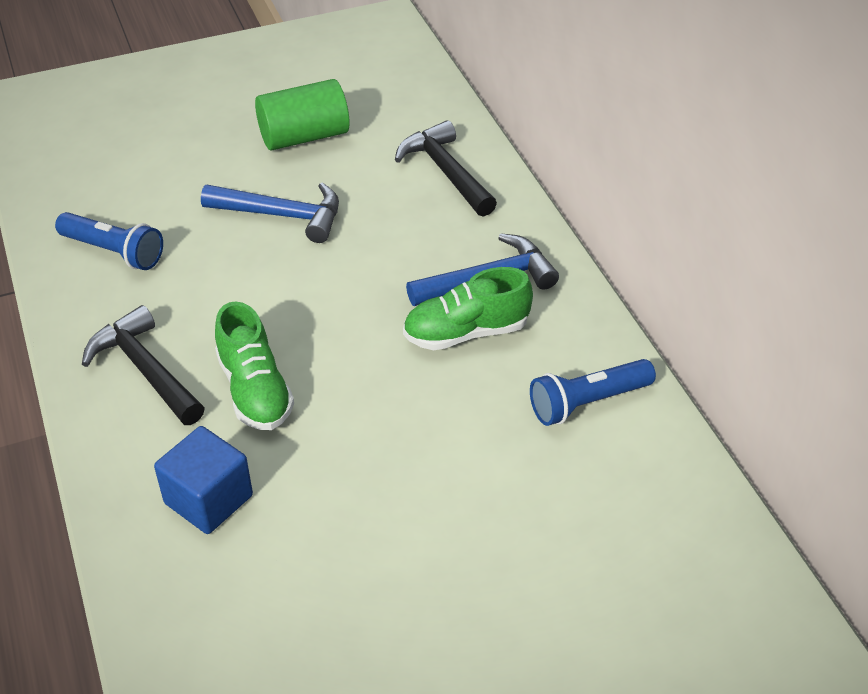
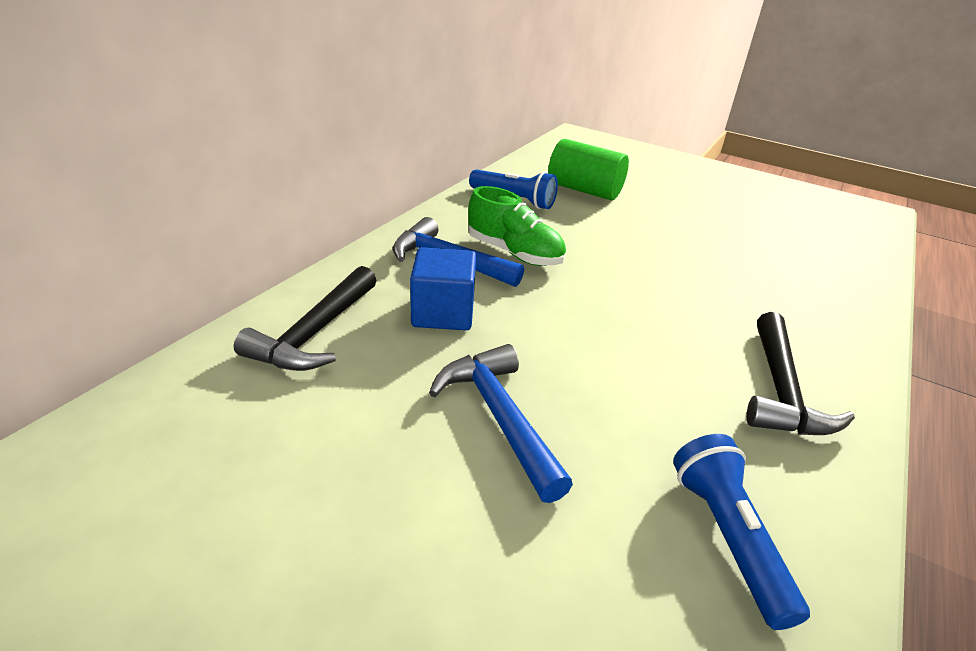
camera: 130 degrees left, 10 degrees down
(208, 499) = (790, 295): blue cube -> blue cube (443, 313)
(255, 390) = (698, 319): green shoe -> none
(304, 136) = (326, 487): green cylinder -> green cylinder (584, 190)

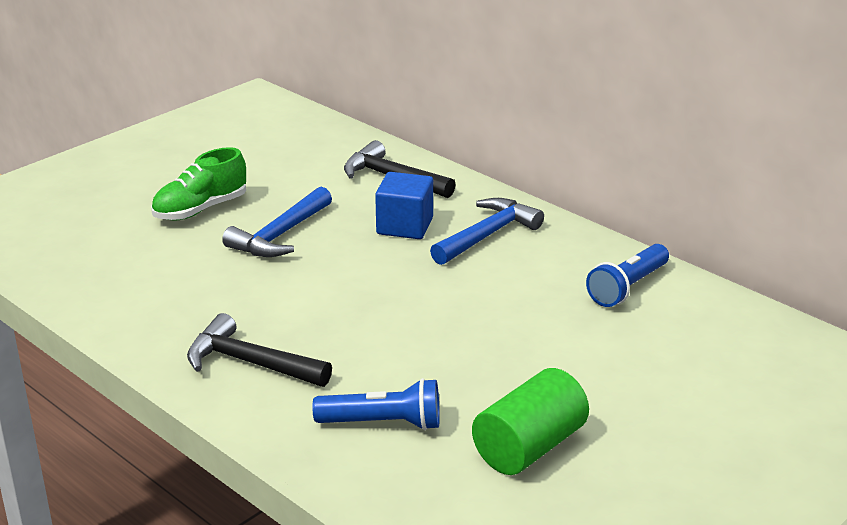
camera: 105 degrees right, 5 degrees down
(499, 417) = (280, 235): blue hammer -> blue hammer turned 135 degrees clockwise
(514, 253) = (498, 270): green shoe -> green shoe (200, 209)
(584, 190) = (664, 345): green cylinder -> green cylinder (529, 447)
(727, 537) = (148, 294): blue flashlight -> blue flashlight (383, 423)

